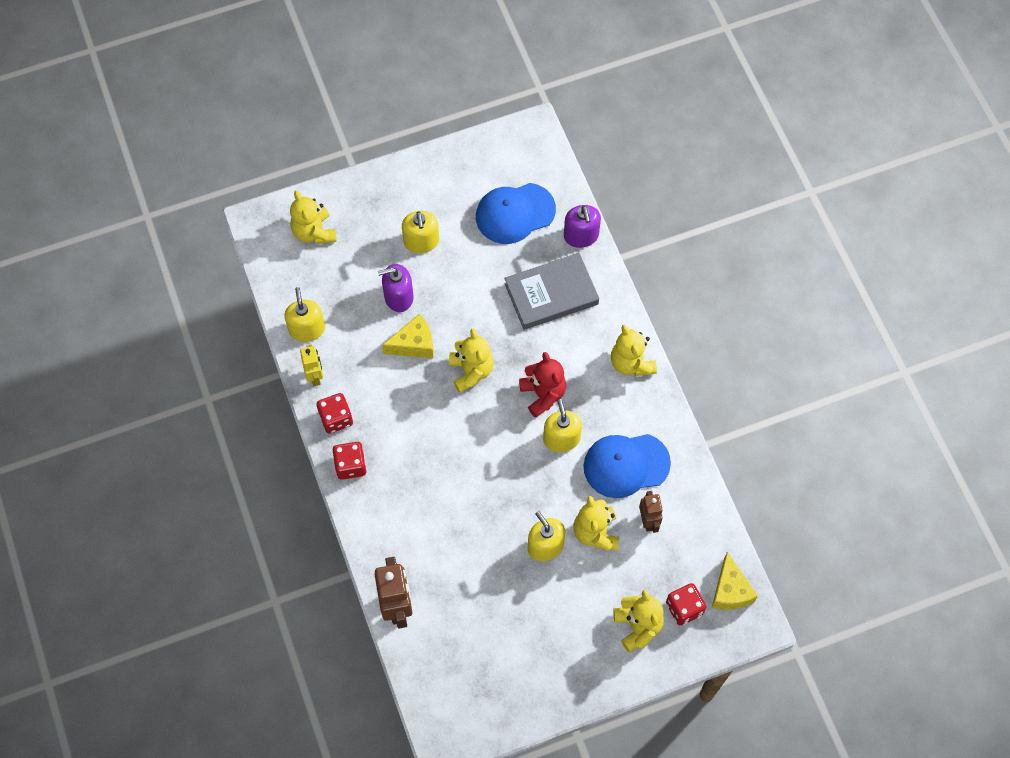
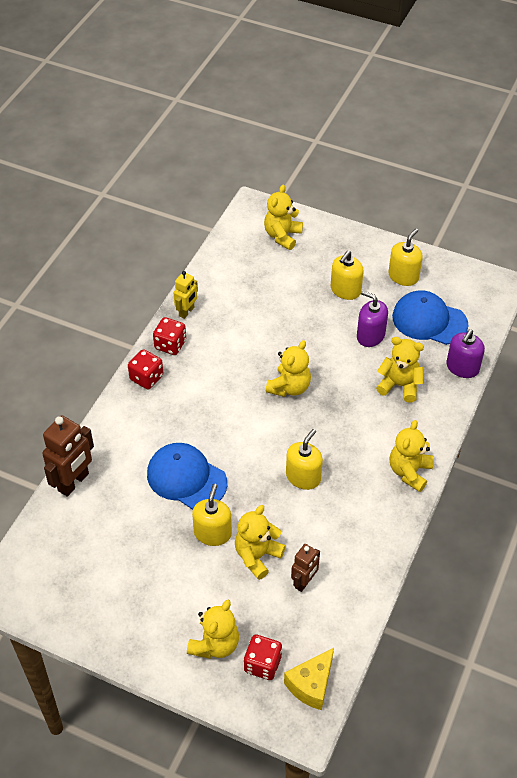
camera: 45 degrees right, 15 degrees down
(307, 329) = (213, 283): yellow soap dispenser -> yellow soap dispenser (403, 276)
(398, 297) = (293, 309): purple soap dispenser -> purple soap dispenser (370, 336)
(414, 344) = (270, 343): yellow cheese -> none
(543, 394) = (322, 440): red teddy bear -> none
(551, 294) = (399, 385): grey book -> yellow teddy bear
(626, 465) = (330, 532): blue cap -> blue cap (186, 478)

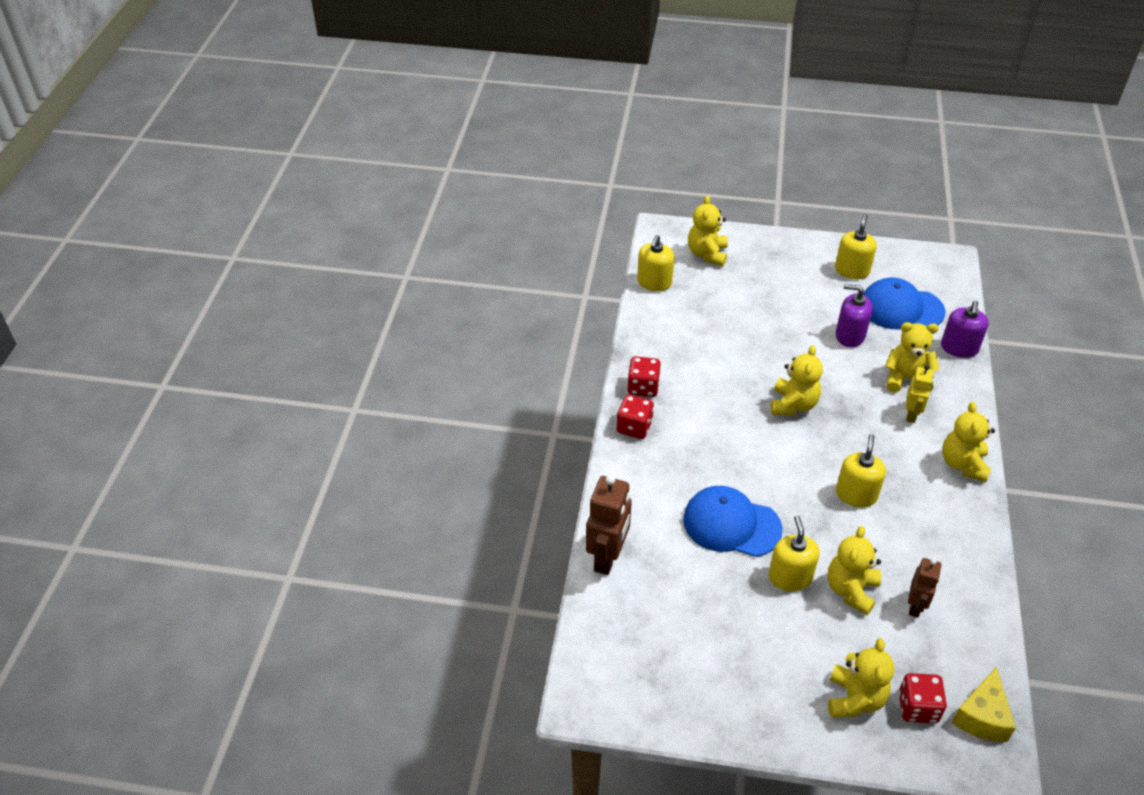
camera: 15 degrees left, 5 degrees down
(187, 312) = (644, 350): yellow robot -> yellow robot (911, 414)
(345, 290) = (800, 295): yellow soap dispenser -> yellow soap dispenser (654, 282)

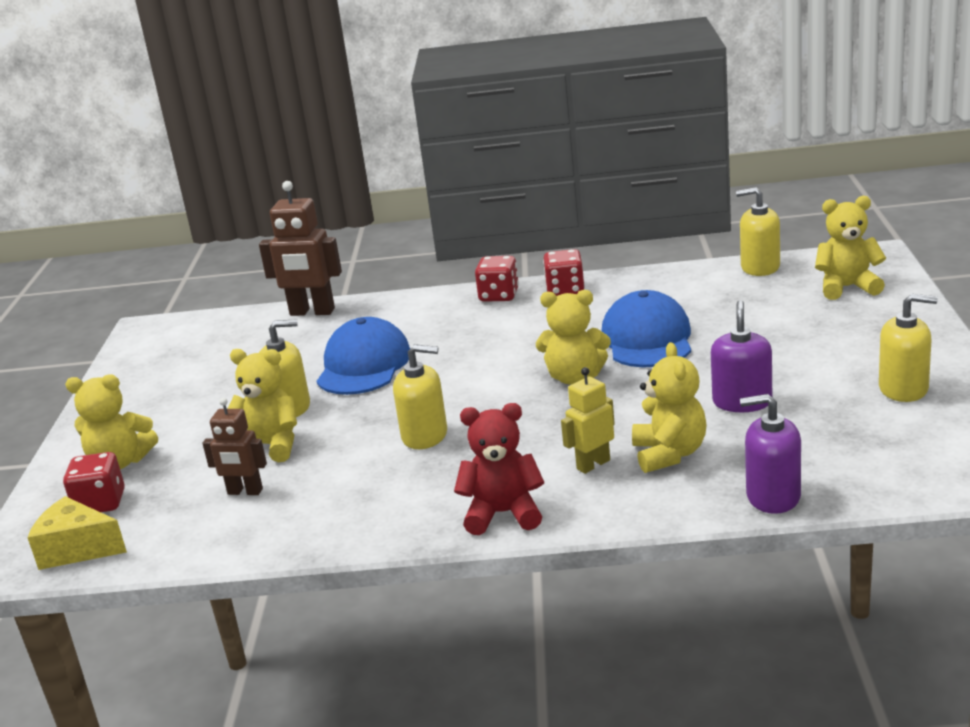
camera: 85 degrees right, 20 degrees down
(901, 308) = (838, 437): blue cap -> blue cap (647, 339)
(911, 414) = (593, 464): yellow robot -> yellow robot turned 135 degrees clockwise
(963, 464) = (503, 514): yellow teddy bear -> red teddy bear

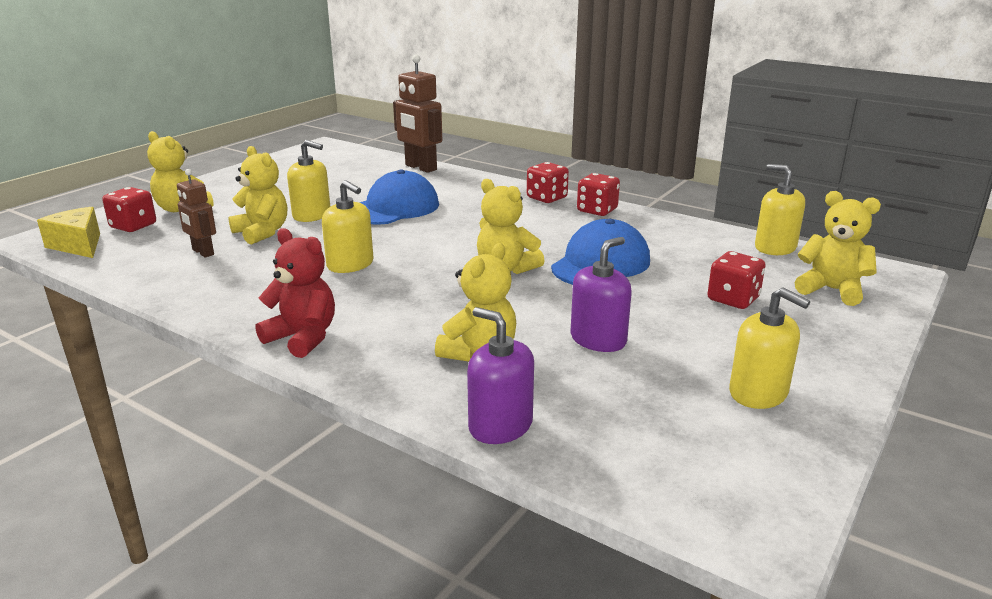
camera: 30 degrees right, 0 degrees up
(593, 464) = (415, 333): yellow robot -> none
(790, 325) = (733, 299): none -> red dice

